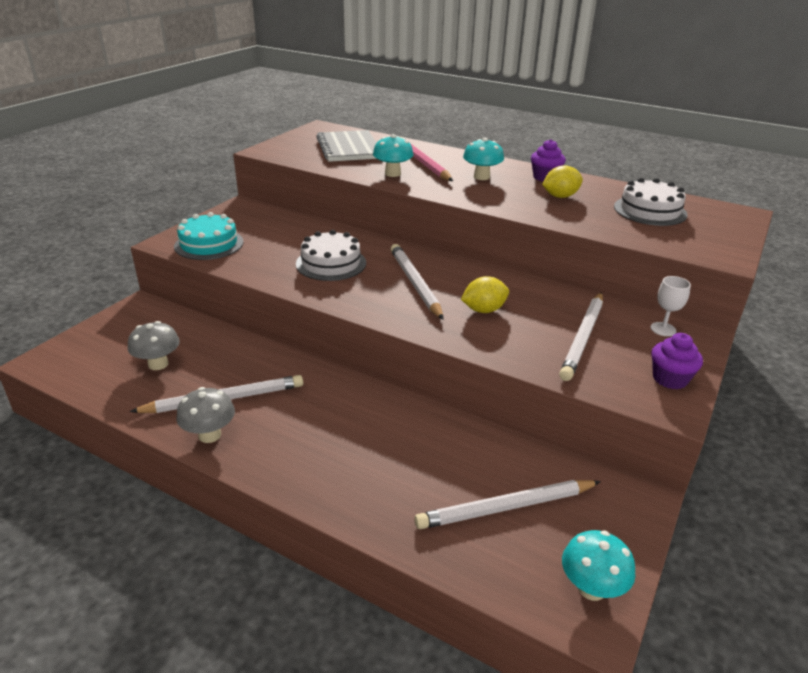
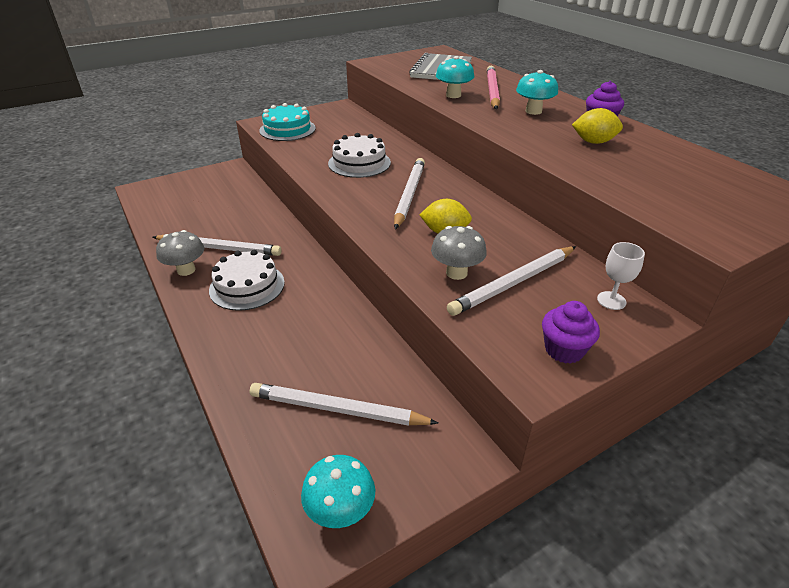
camera: 30 degrees right, 5 degrees up
(158, 364) = (203, 211): grey mushroom -> grey mushroom (456, 273)
(650, 210) = (682, 174): white cake -> white cake (247, 286)

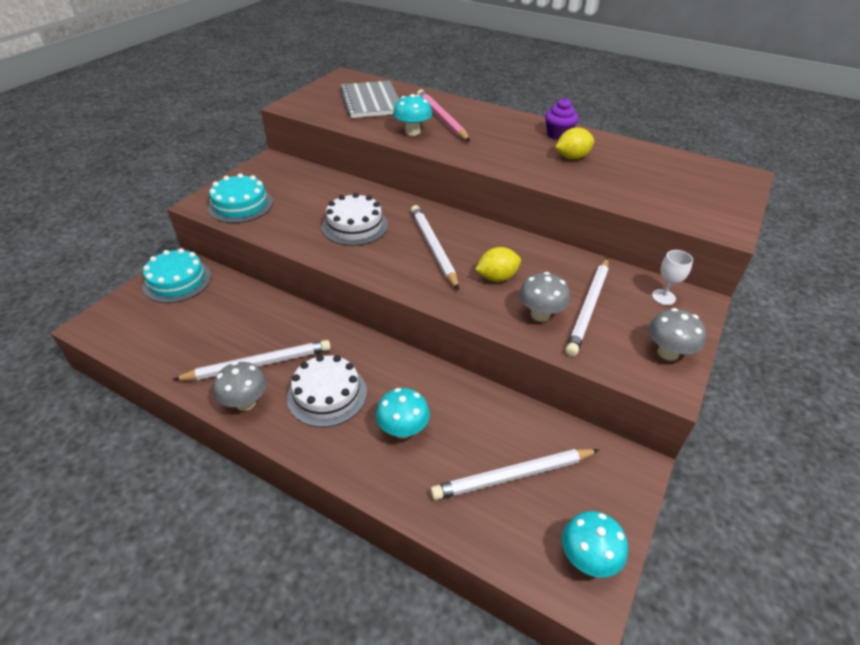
camera: 30 degrees left, 5 degrees up
(219, 178) = (177, 281): none -> turquoise cake
(533, 111) = (497, 135): turquoise mushroom -> turquoise mushroom (403, 429)
(564, 350) = (668, 352): purple cupcake -> grey mushroom

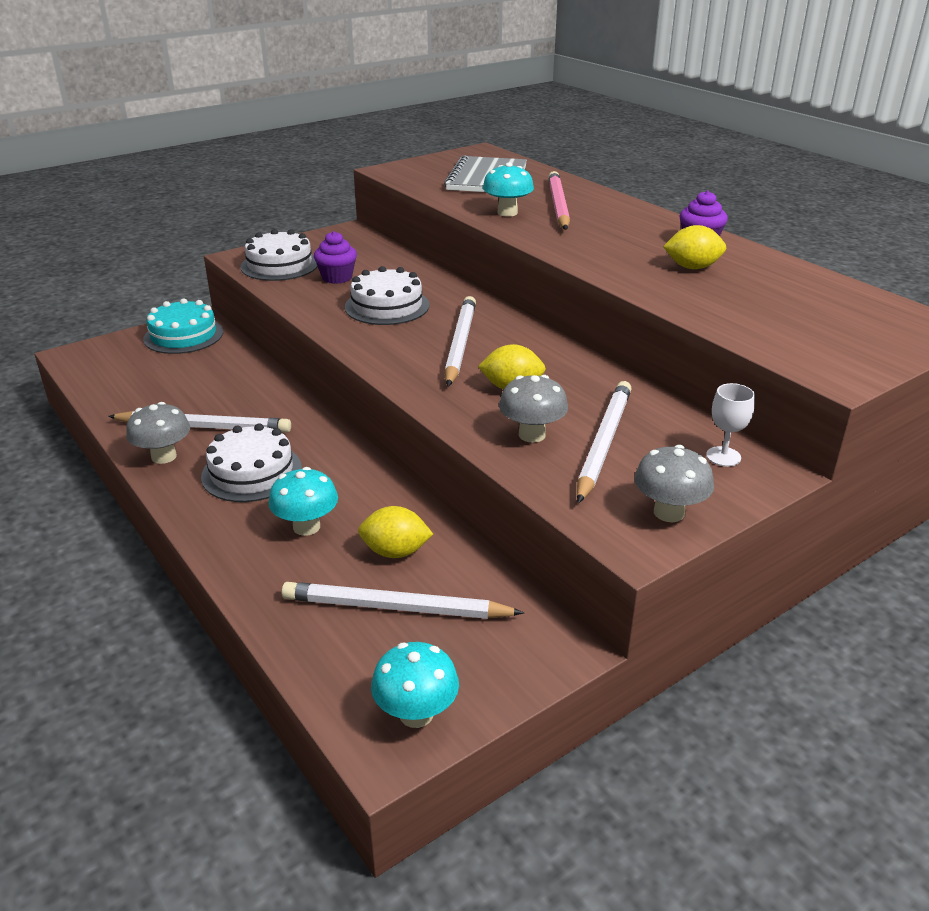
camera: 25 degrees right, 10 degrees down
(240, 205) = (279, 265): turquoise cake -> white cake
(296, 207) = (337, 277): none -> purple cupcake
(479, 429) = (395, 552): none -> yellow lemon
(588, 308) = (603, 443): white pencil -> white pencil turned 150 degrees clockwise

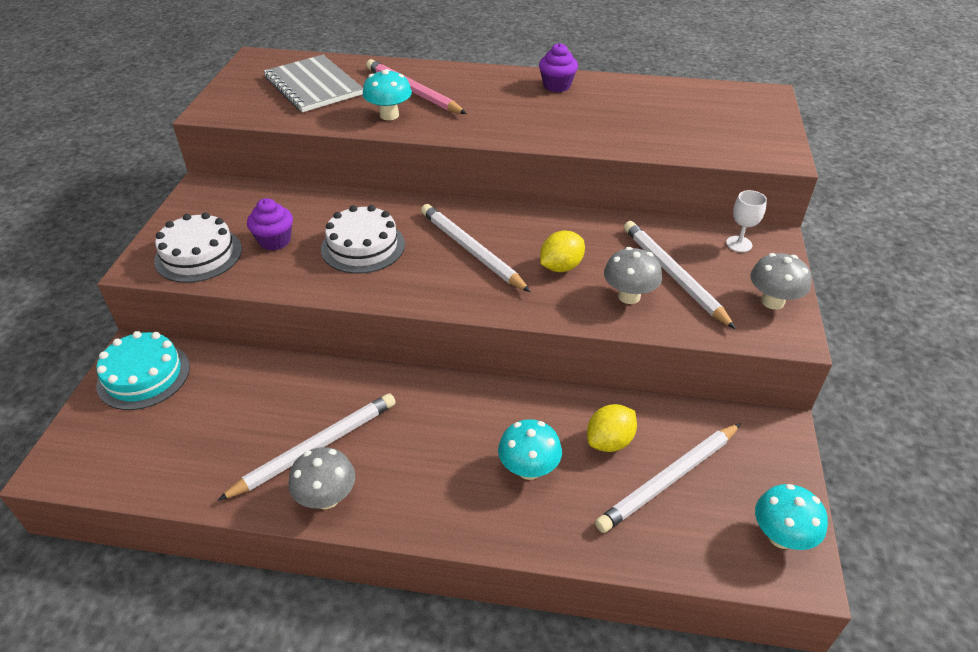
camera: 45 degrees left, 10 degrees up
(252, 472) = (420, 457): white cake -> none
(692, 267) = (587, 110): yellow lemon -> none

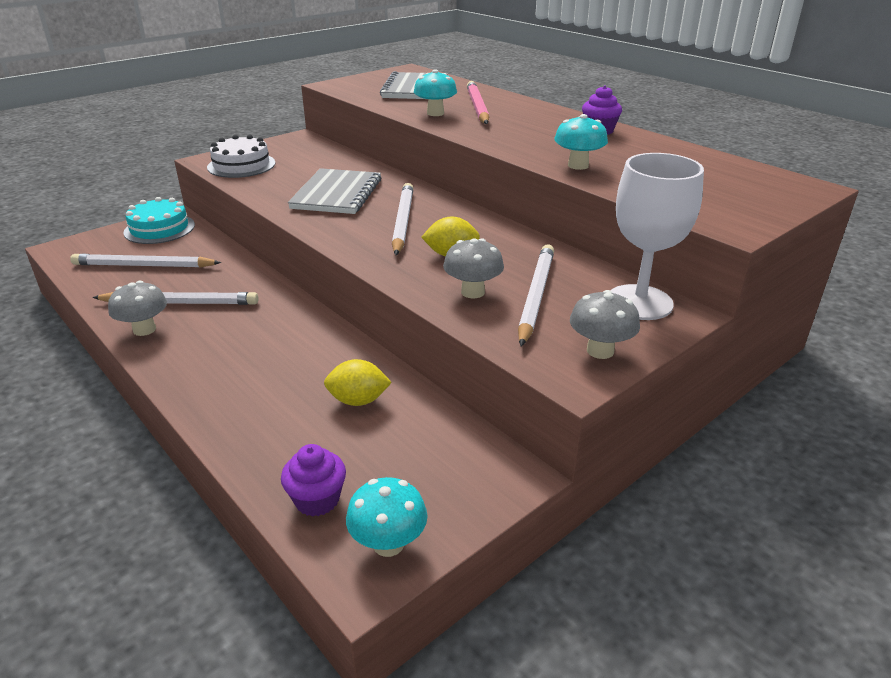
camera: 40 degrees right, 10 degrees down
(275, 241) = (292, 173): purple cupcake -> purple cupcake (317, 500)
(363, 246) = (337, 194): white cake -> grey notebook
(528, 469) = (277, 383): turquoise mushroom -> turquoise mushroom (578, 165)
(669, 479) = (362, 449): white pencil -> white pencil (143, 266)
(739, 244) = (639, 302): white goblet -> white goblet, size x2.20

